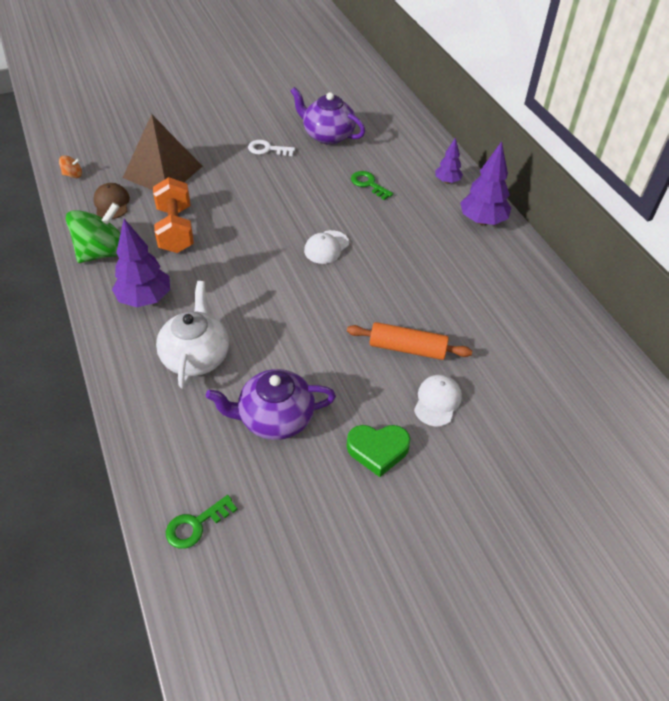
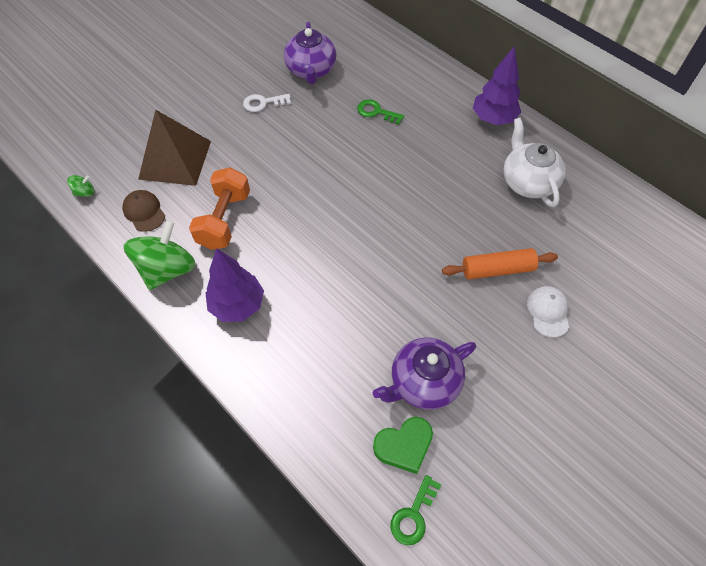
camera: 20 degrees left, 10 degrees up
(73, 175) = (85, 192): orange spinning top -> green spinning top
(175, 230) = (224, 220): orange dumbbell -> orange dumbbell turned 45 degrees clockwise
(196, 356) = (319, 347): white teapot -> white teapot (527, 182)
(326, 247) = (374, 191): white cap -> none
(327, 135) = (311, 70): purple teapot -> purple teapot turned 105 degrees counterclockwise
(378, 450) = (525, 378): green heart -> green heart (404, 446)
(447, 181) = (443, 87): purple tree -> none

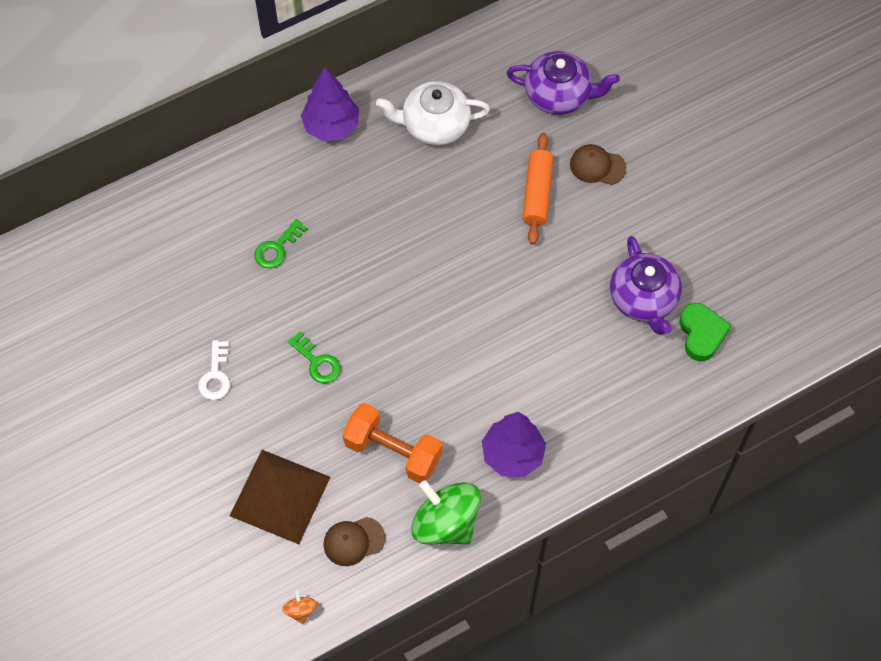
camera: 75 degrees left, 5 degrees up
(85, 192) = (300, 610): green spinning top -> orange spinning top
(311, 70) = (176, 306): purple teapot -> purple teapot (559, 95)
(413, 515) = (763, 343): green key -> green key (317, 362)
(548, 312) = (597, 166): white cap -> brown cap

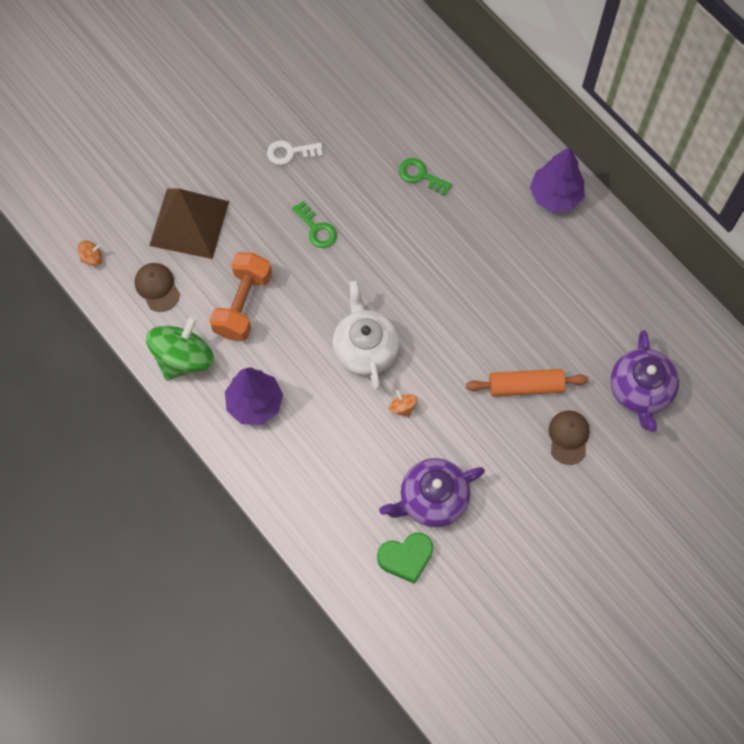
camera: 80 degrees right, 5 degrees up
(317, 362) = (317, 229): green key -> green key turned 75 degrees counterclockwise
(434, 125) = (578, 283): white teapot -> white teapot (365, 348)
(541, 310) = (402, 407): none -> orange spinning top

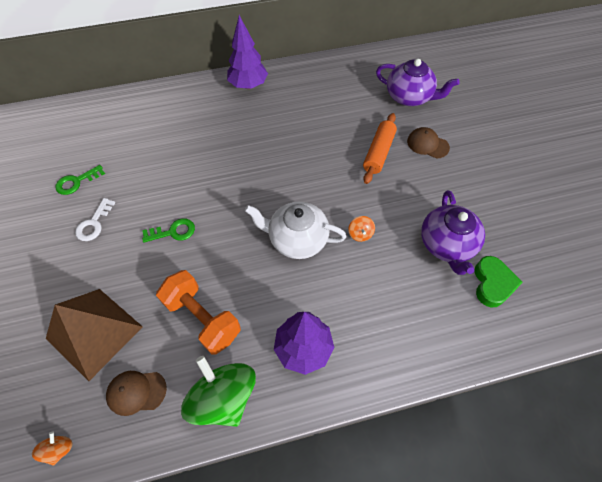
camera: 65 degrees left, 10 degrees down
(402, 407) = (360, 234): orange spinning top -> orange spinning top turned 90 degrees counterclockwise
(420, 175) = (180, 148): green key -> green key (77, 182)

